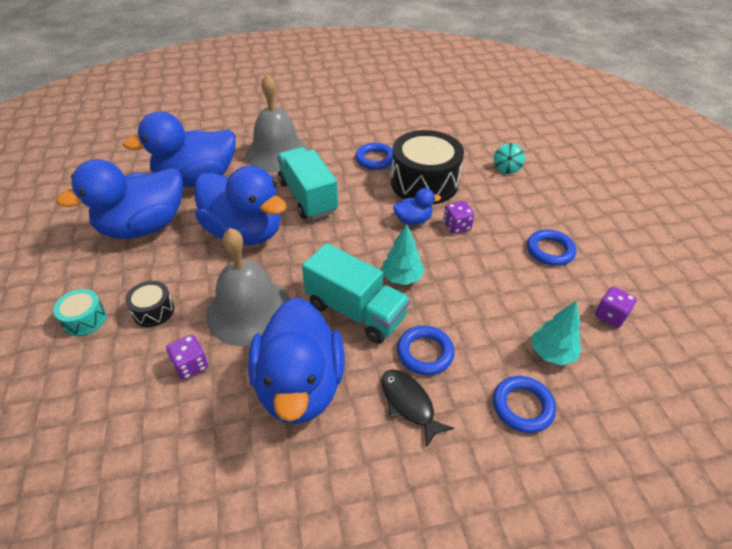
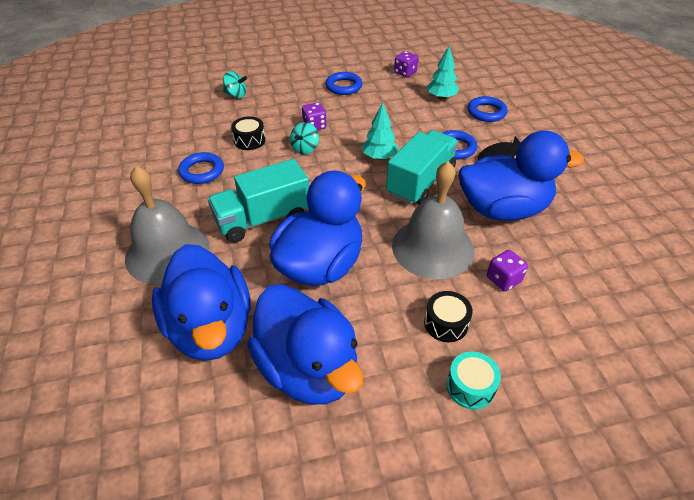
camera: 90 degrees left, 0 degrees up
(413, 220) = (305, 149): blue duck -> turquoise spinning top
(424, 183) = (249, 140): black drum -> black drum, size x0.46

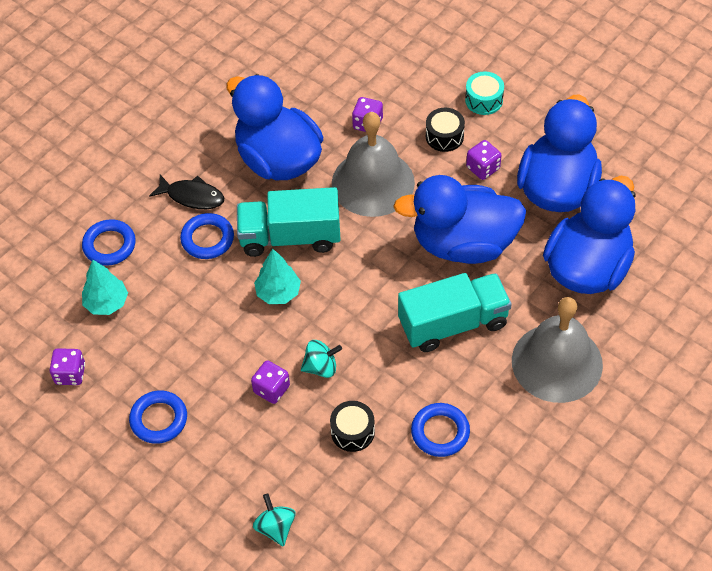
camera: 125 degrees left, 10 degrees up
(263, 219) = (453, 323): turquoise truck -> turquoise truck turned 45 degrees counterclockwise
(384, 327) = (483, 168): none -> purple dice

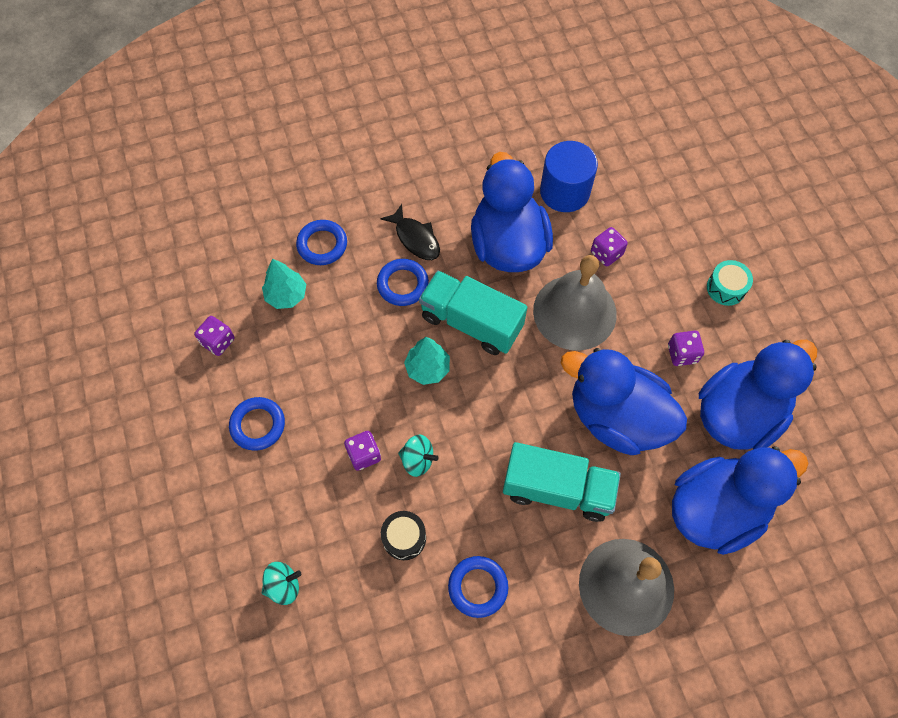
camera: 30 degrees right, 10 degrees up
(275, 527) = (283, 586): turquoise spinning top -> turquoise spinning top turned 60 degrees clockwise
(297, 93) = (564, 191): none -> blue cylinder
(444, 136) = (667, 303): black drum -> none

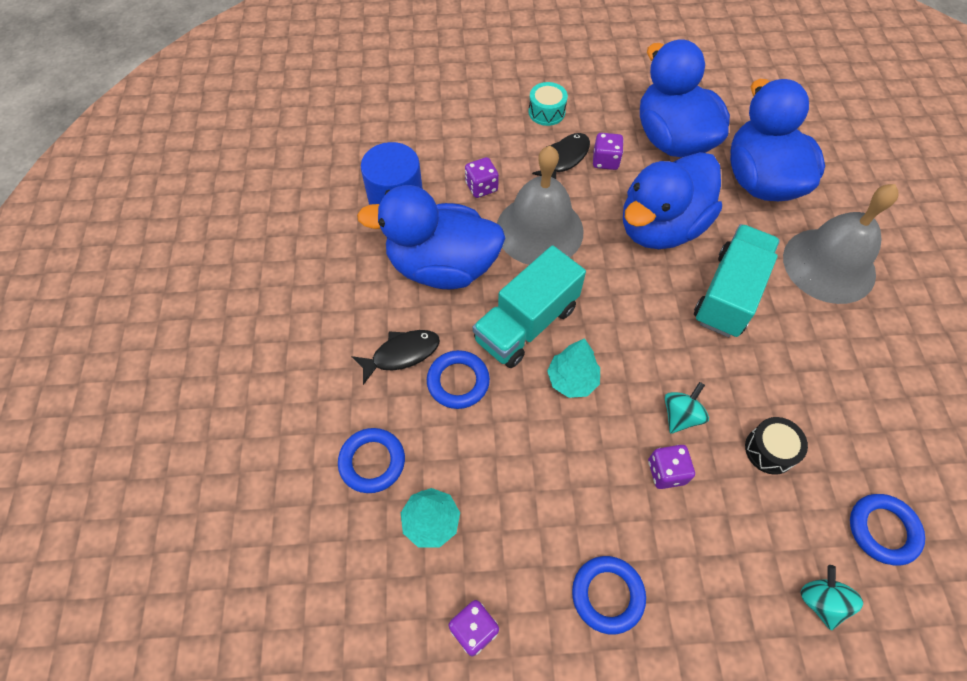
camera: 75 degrees left, 5 degrees down
(478, 587) = (827, 390): blue ring -> blue ring (883, 530)
(670, 317) = (565, 159): none -> black fish

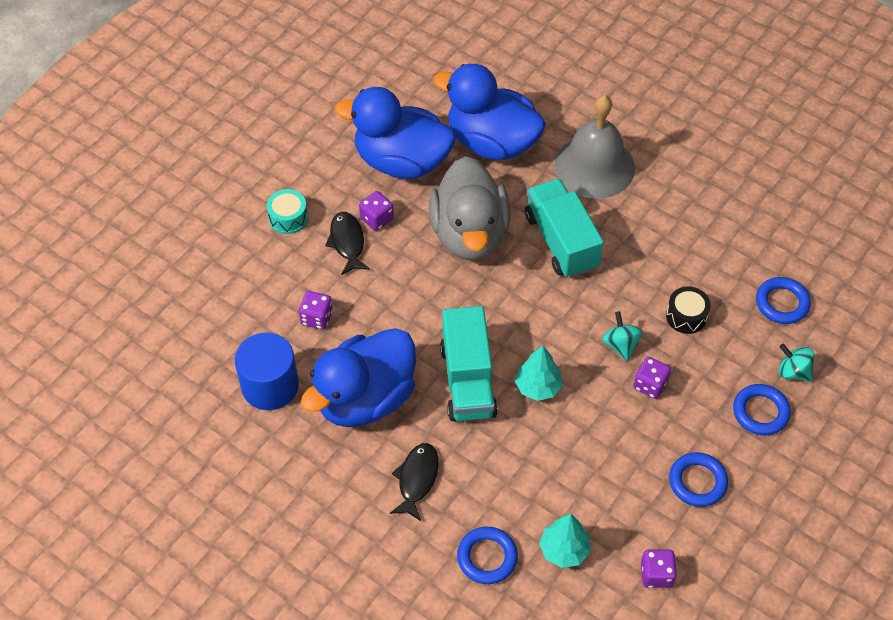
camera: 50 degrees left, 5 degrees down
(458, 381) = (474, 458): blue ring -> blue ring (760, 412)
(539, 230) = (396, 310): grey bell -> none
(661, 227) = (469, 234): blue duck -> grey duck

